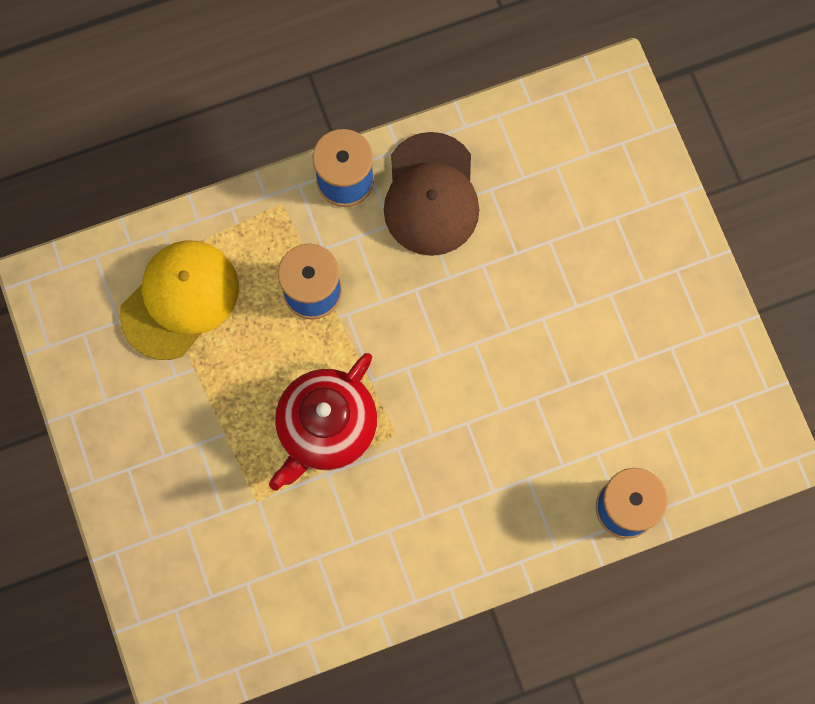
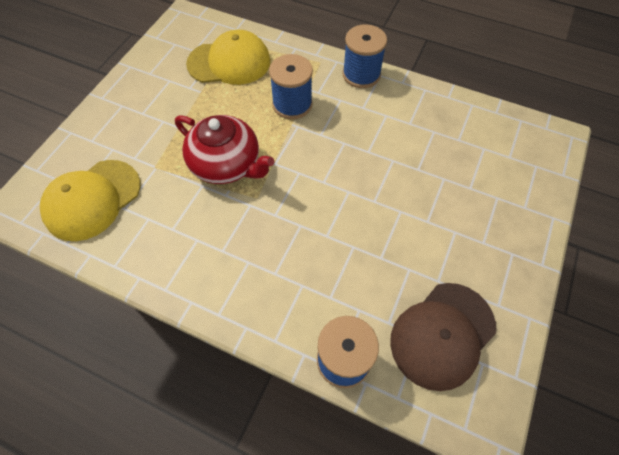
camera: 45 degrees right, 15 degrees down
(240, 593) = (92, 200): none -> yellow cap
(326, 428) = (226, 164): red teapot -> red teapot turned 135 degrees counterclockwise
(431, 195) = (398, 111): brown cap -> brown cap (442, 335)

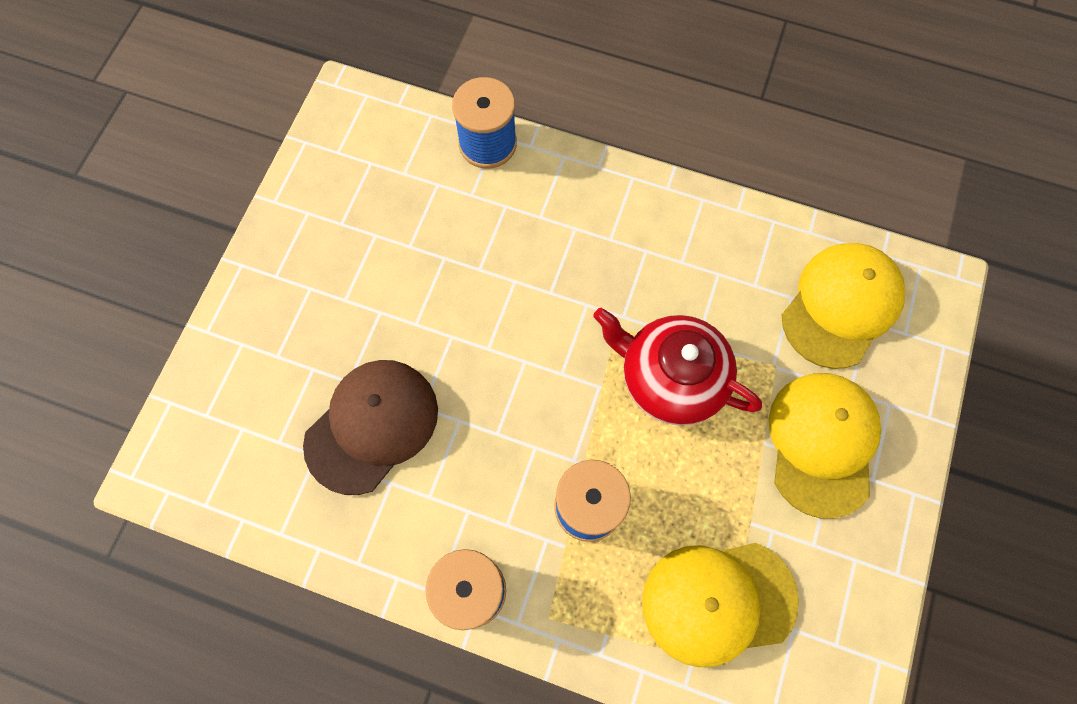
camera: 175 degrees right, 10 degrees up
(143, 124) = (822, 443): none -> yellow cap
(442, 335) = (377, 176): brown cap -> brown cap (372, 426)

